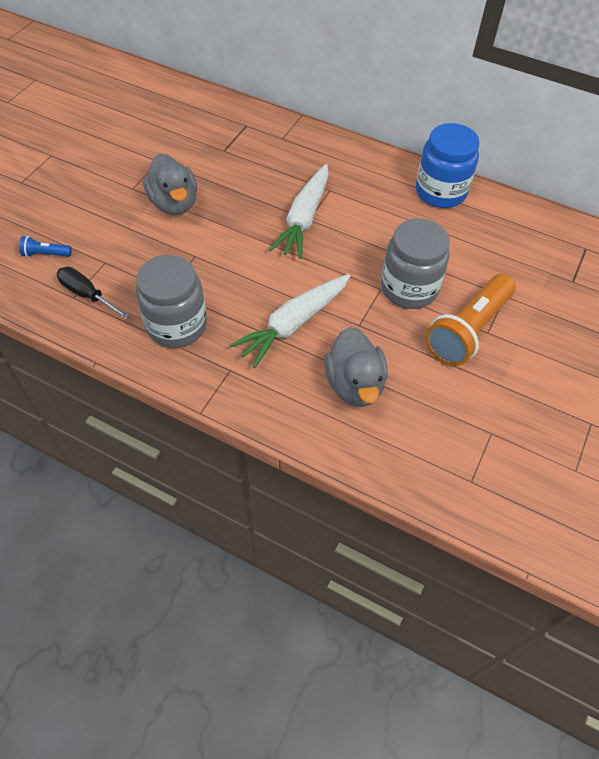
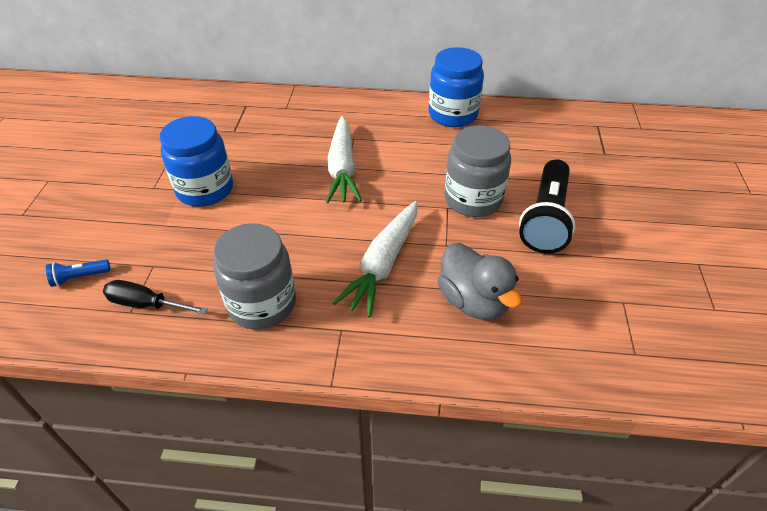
camera: 20 degrees left, 10 degrees down
(174, 203) = (205, 189): grey duck -> blue jar
(468, 330) = (546, 219): orange flashlight -> black flashlight

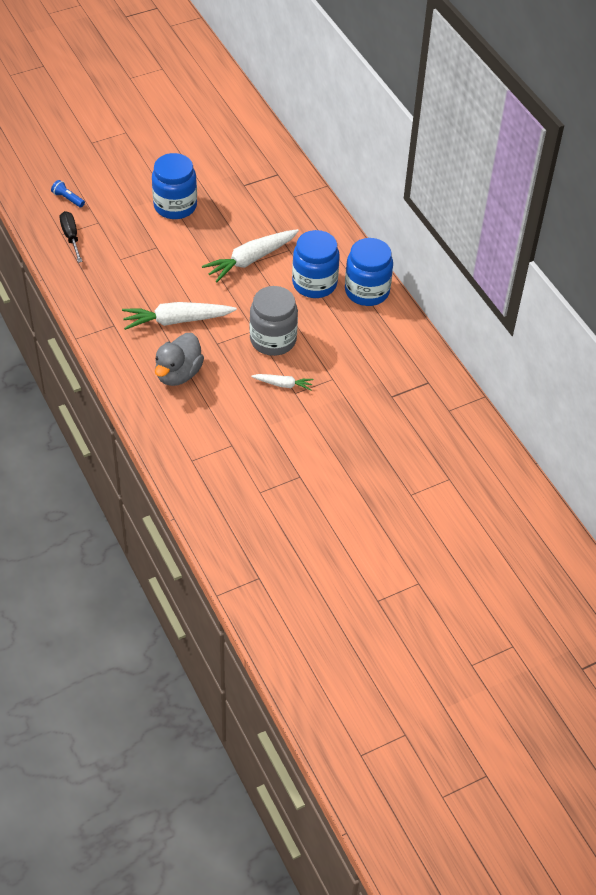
camera: 55 degrees right, 5 degrees up
(262, 304) = (106, 283): grey jar -> none
(415, 140) = (314, 283): none -> blue jar
(546, 219) = (283, 384): black flashlight -> white carrot

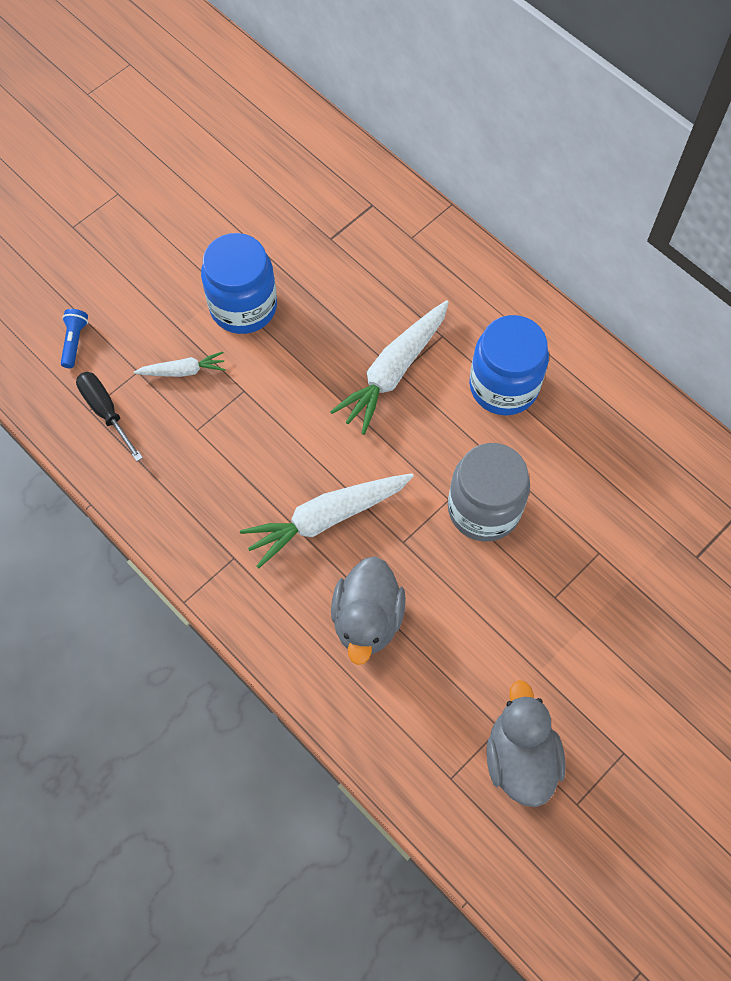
camera: 15 degrees left, 15 degrees up
(68, 199) = (74, 341): blue flashlight -> blue flashlight turned 75 degrees clockwise
(237, 461) = (520, 757): none -> grey duck
(283, 384) = (531, 587): white carrot -> white carrot (183, 371)
(367, 291) = (584, 376): blue jar -> none

